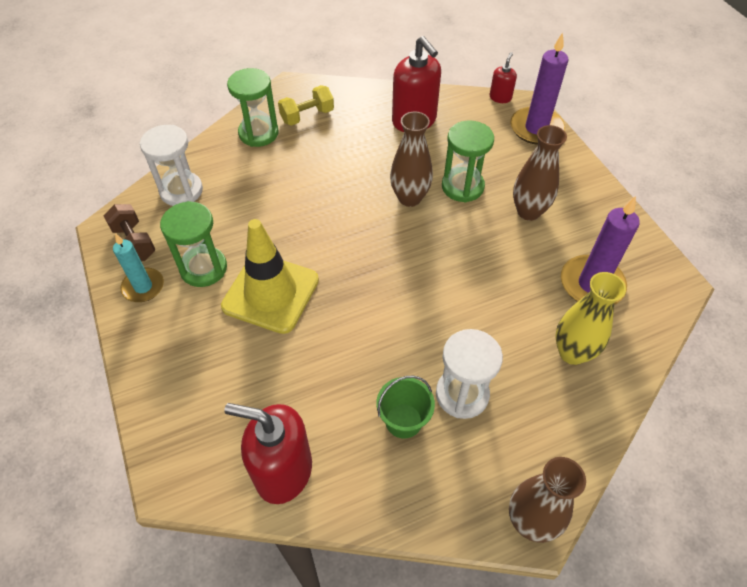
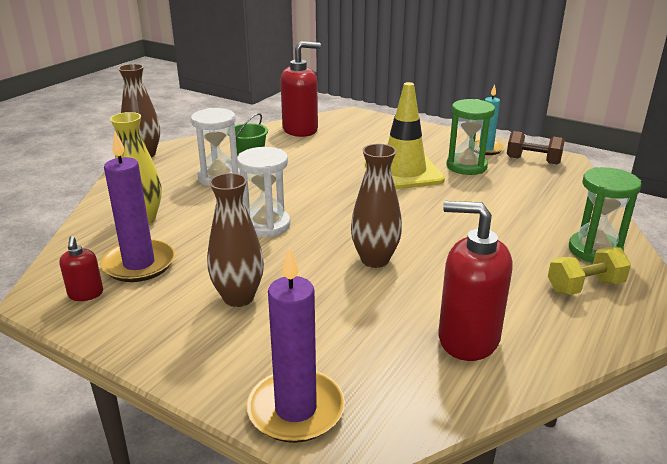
camera: 145 degrees right, 25 degrees down
(181, 191) = (564, 191): white hourglass -> white hourglass (266, 225)
(307, 116) = (584, 286): yellow dumbbell -> yellow dumbbell turned 45 degrees clockwise
(462, 187) = (332, 291): green hourglass -> none
(500, 97) = (393, 440): red soap dispenser -> red soap dispenser (86, 294)

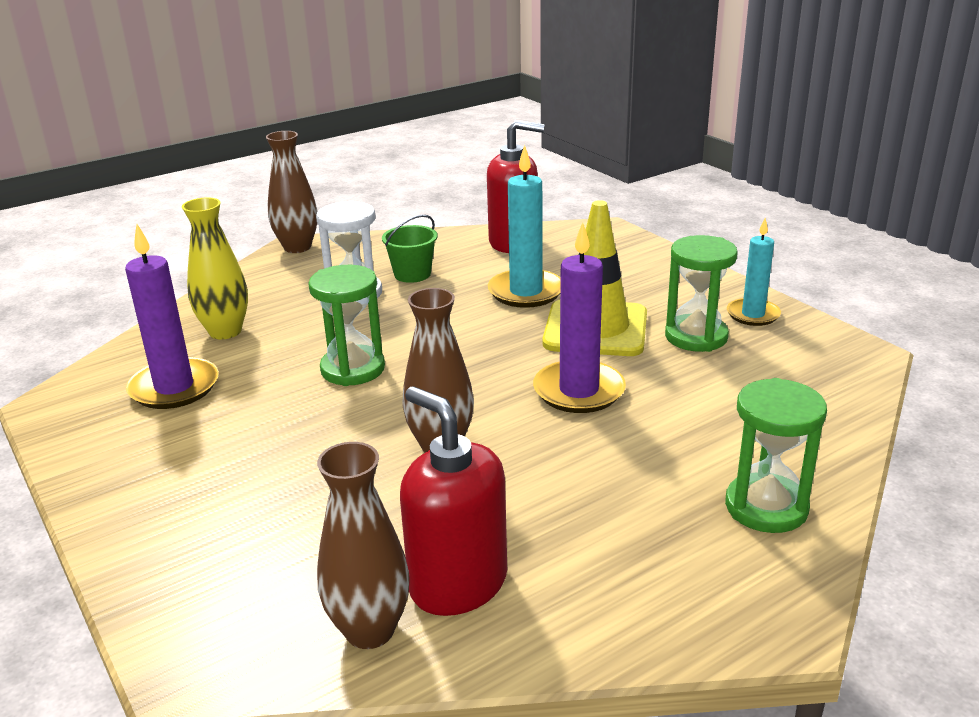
camera: 25 degrees right, 0 degrees up
(86, 294) = (94, 411): red soap dispenser -> none
(238, 298) = (240, 455): brown vase -> brown vase (370, 630)
(266, 225) = (353, 369): white hourglass -> green hourglass
(296, 409) = (180, 609): purple candle -> purple candle (579, 391)
(338, 158) = (526, 292): none -> turquoise candle
(533, 160) = (811, 346): brown dumbbell -> none
(584, 286) = (694, 557): yellow dumbbell -> none

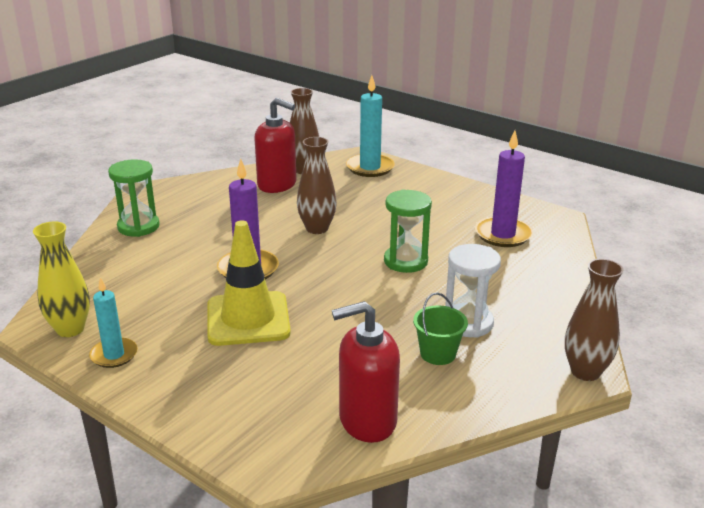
camera: 160 degrees right, 0 degrees up
(225, 331) = (525, 274): yellow vase -> yellow vase (70, 329)
(526, 292) = (320, 349): turquoise candle -> turquoise candle (370, 168)
(696, 337) = (166, 324): green hourglass -> none

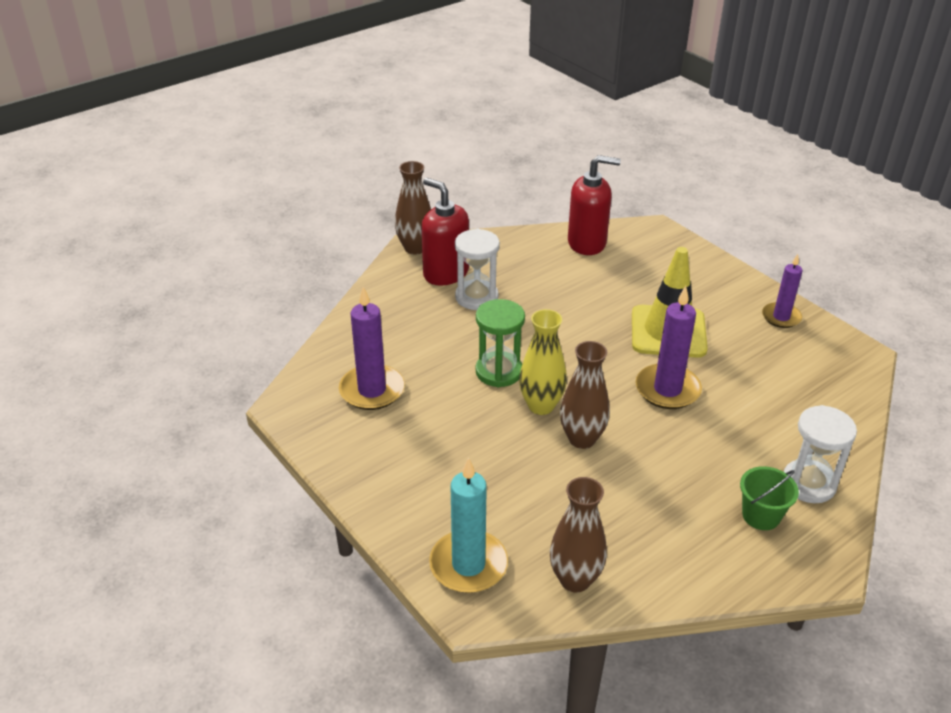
camera: 165 degrees left, 10 degrees up
(70, 329) = (830, 348): yellow vase -> yellow vase (541, 406)
(114, 355) = (781, 317): turquoise candle -> purple candle
(138, 227) = (808, 484): green hourglass -> white hourglass
(277, 185) = (621, 545): red soap dispenser -> red soap dispenser (445, 273)
(438, 354) = (516, 277): green bucket -> green bucket (761, 515)

